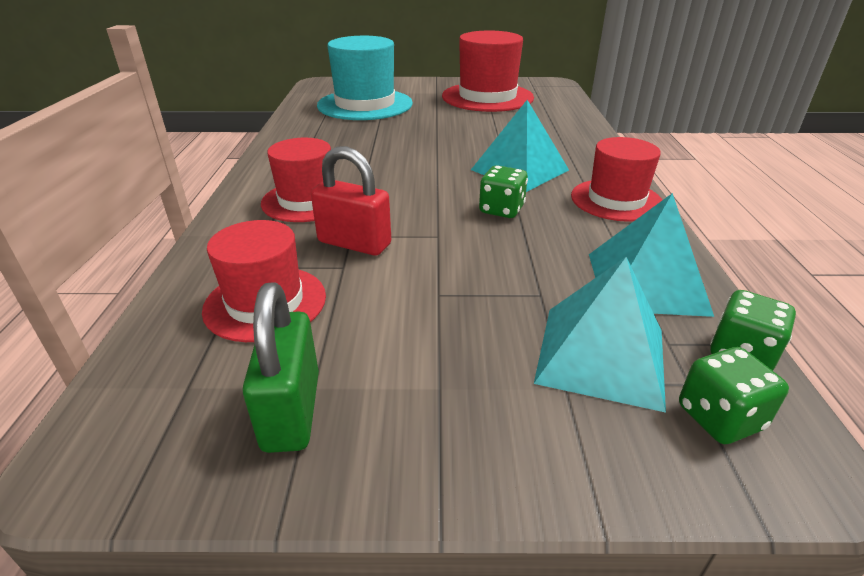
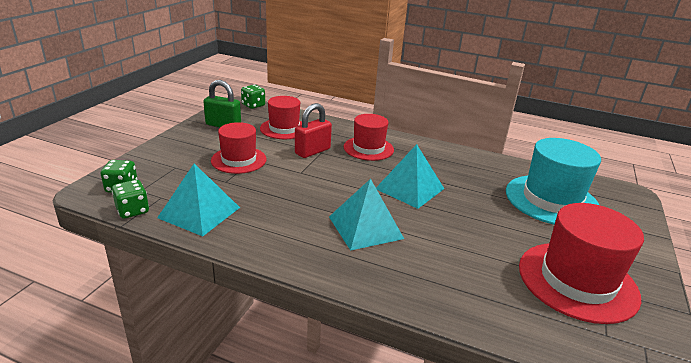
camera: 110 degrees right, 5 degrees down
(501, 210) = (311, 199): green dice -> green dice (253, 105)
(601, 355) = (176, 179): turquoise pyramid -> turquoise pyramid (410, 188)
(616, 200) = (286, 248): red hat -> red hat (239, 160)

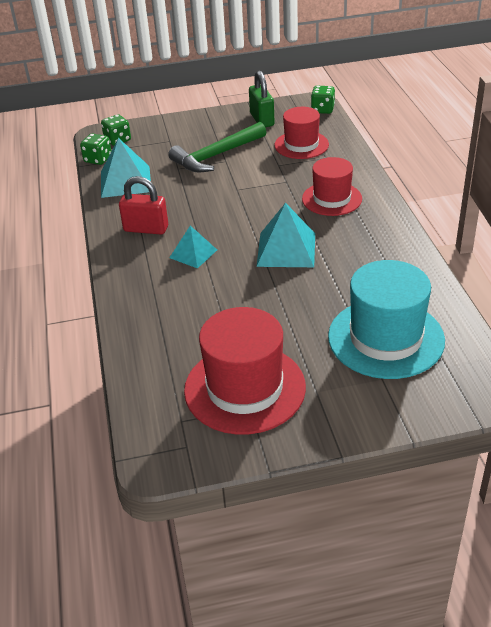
camera: 60 degrees right, 10 degrees up
(239, 160) = (216, 156): red hat -> green hammer
(312, 151) = (281, 177): red padlock -> red padlock (146, 229)
(365, 227) = (193, 253): turquoise pyramid -> turquoise pyramid, size x0.62

